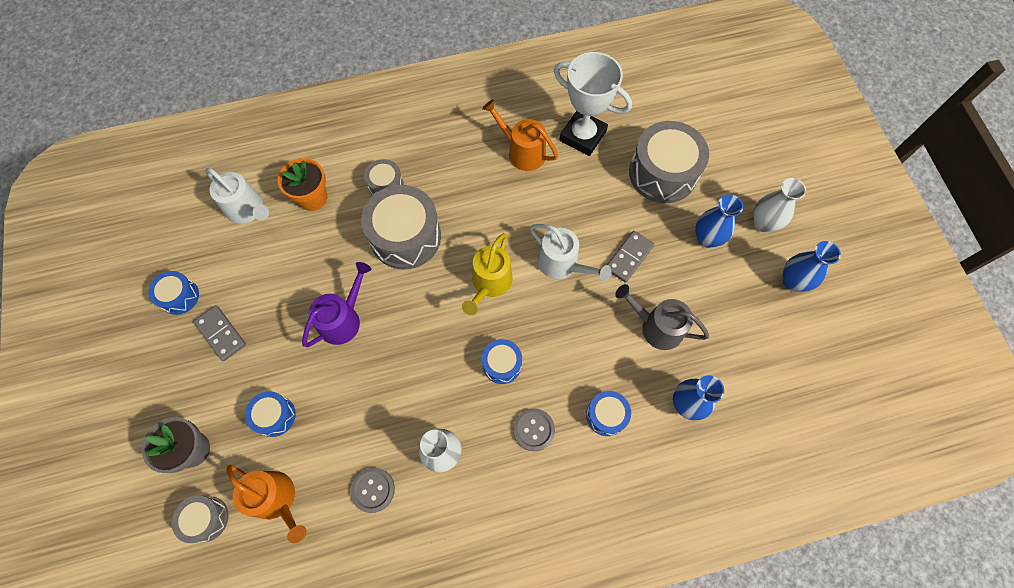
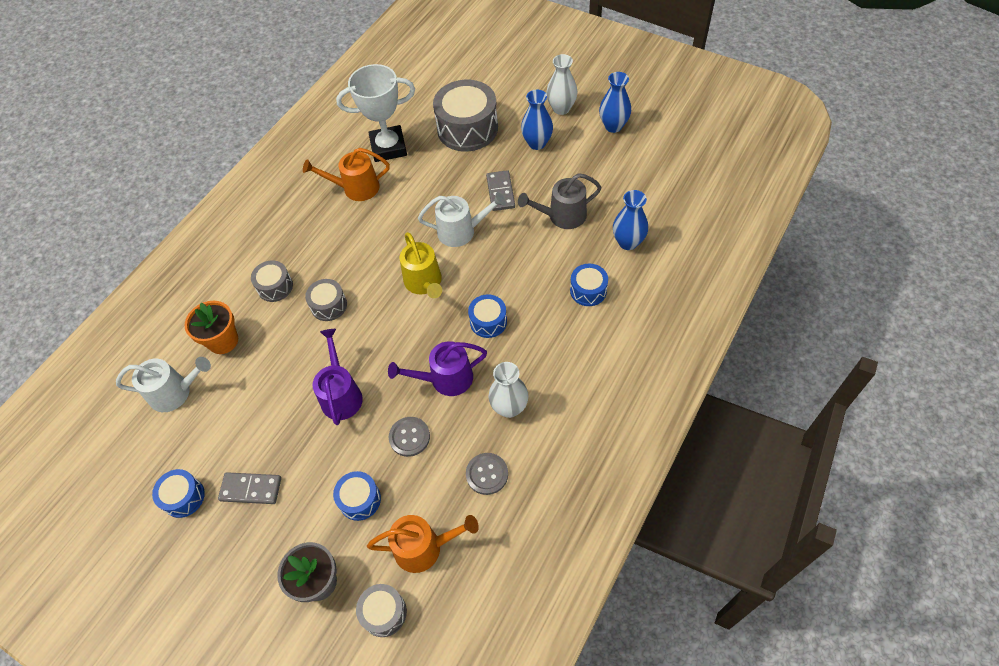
camera: 40 degrees left, 10 degrees down
(405, 237) = (329, 305): grey drum -> grey drum, size x0.52
(423, 381) = (446, 379): none -> purple watering can
(533, 430) = (552, 339): grey button -> grey button (409, 437)

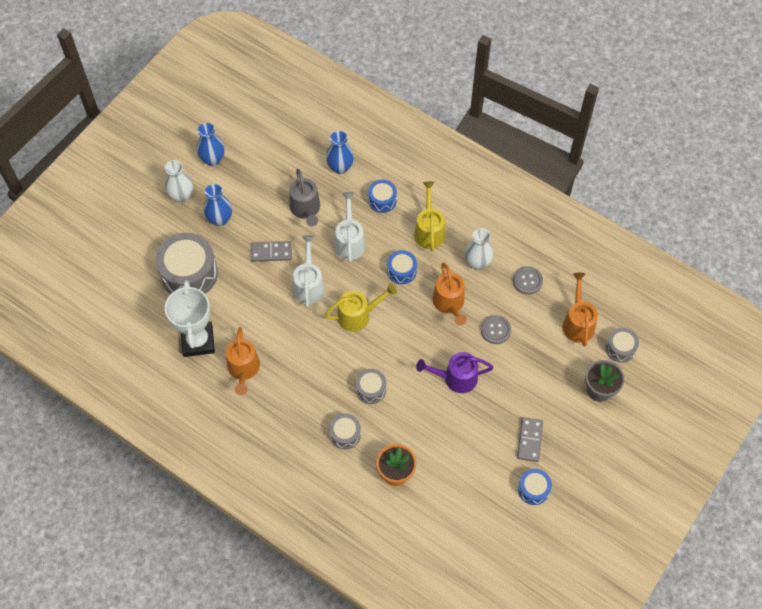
camera: 90 degrees left, 5 degrees up
(175, 392) = (442, 507): white watering can -> white watering can (349, 241)
(360, 500) = (542, 364): blue drum -> none
(446, 379) = (449, 303): purple watering can -> orange watering can
(550, 347) = (429, 231): none -> yellow watering can

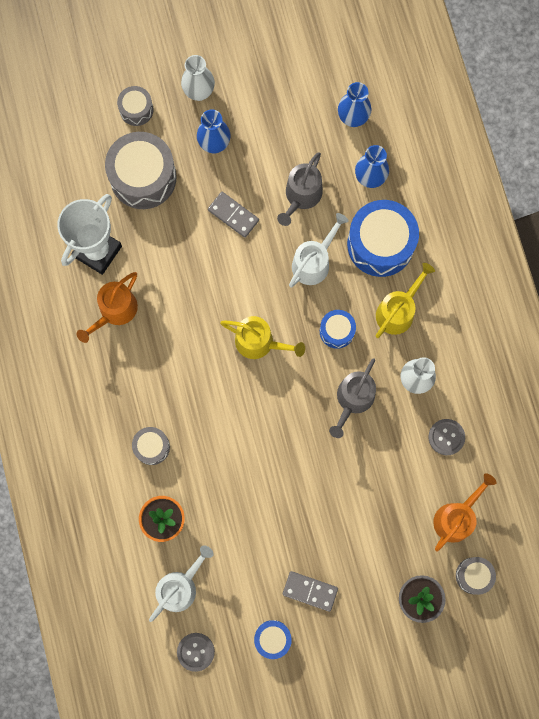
camera: 40 degrees right, 15 degrees up
(212, 159) = (258, 76): blue vase -> blue vase (352, 118)
(309, 285) = (240, 276): white watering can -> white watering can (180, 587)
(371, 389) = (210, 423): grey drum -> grey drum (136, 110)
(382, 200) = (380, 244): blue drum -> blue drum, size x1.94
(449, 303) = (353, 399): orange watering can -> grey watering can
(456, 378) = (295, 476): purple watering can -> none
(495, 330) = (372, 460): grey button -> grey button (195, 652)
(529, 440) = (310, 591): grey domino -> grey domino turned 60 degrees clockwise

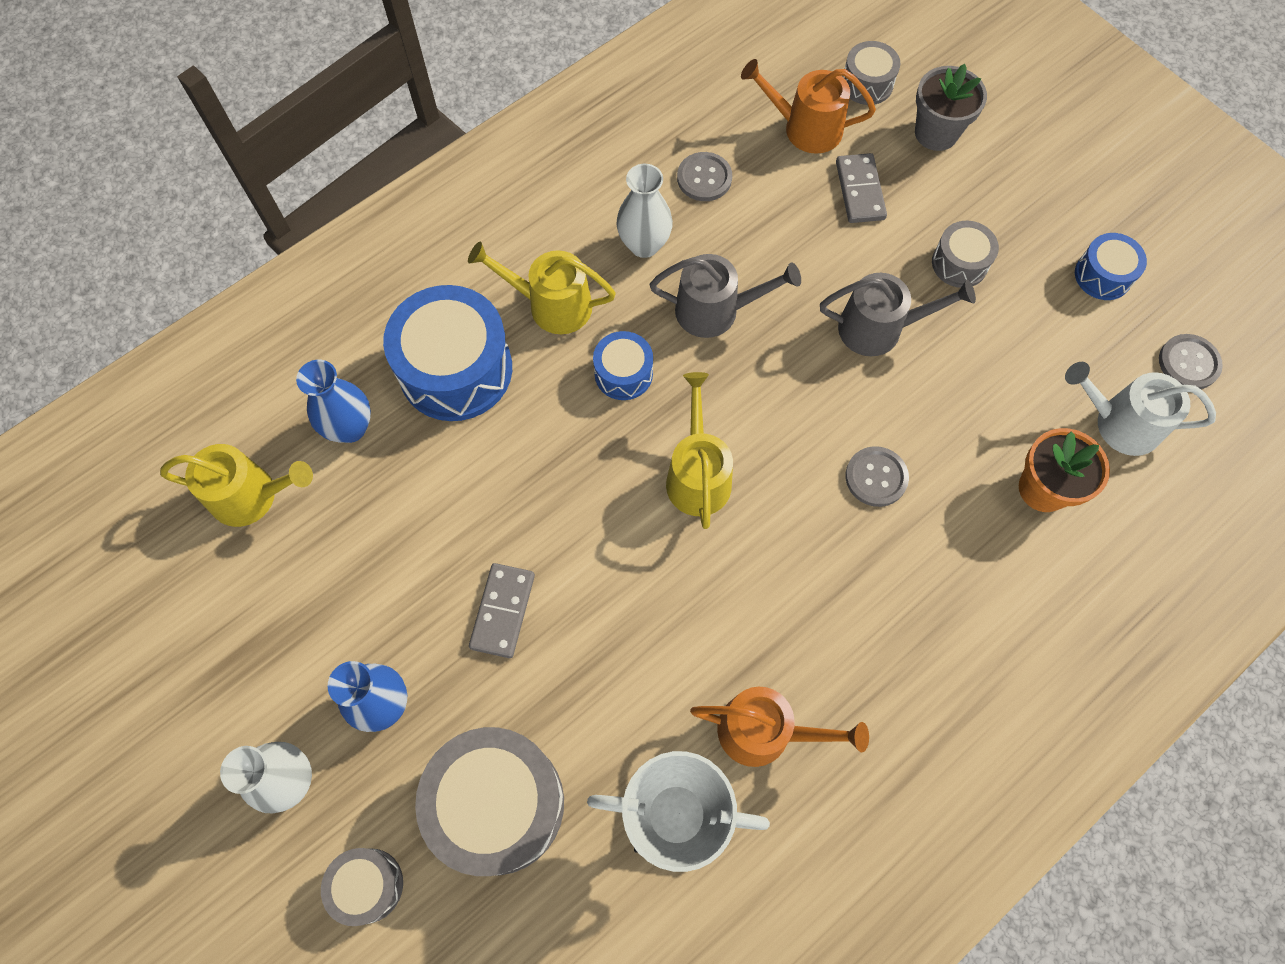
camera: 115 degrees left, 10 degrees down
(152, 447) = (948, 560): grey drum -> grey drum (959, 263)
(213, 435) = (876, 477): none -> grey button
(301, 196) = (423, 517): grey watering can -> grey watering can (879, 329)
(310, 591) = (1011, 257): grey domino -> grey domino (859, 191)
(314, 262) = (528, 451): white watering can -> none
(352, 118) = (252, 496): blue vase -> yellow watering can

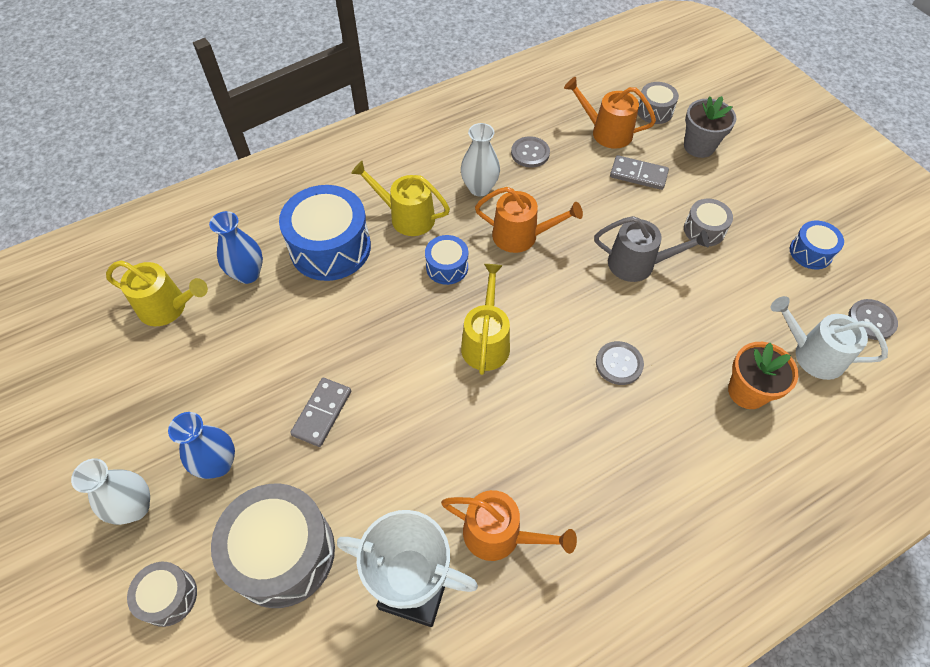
camera: 10 degrees right, 10 degrees down
(715, 311) = (521, 236): grey watering can -> orange watering can
(859, 191) = (638, 175): grey domino -> grey domino turned 75 degrees counterclockwise

